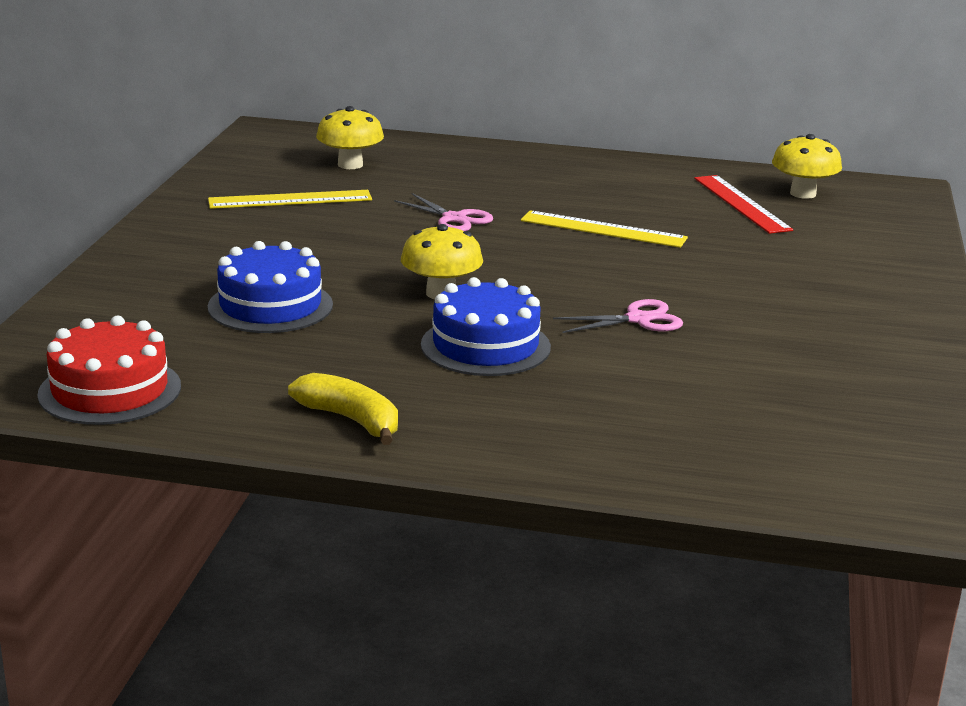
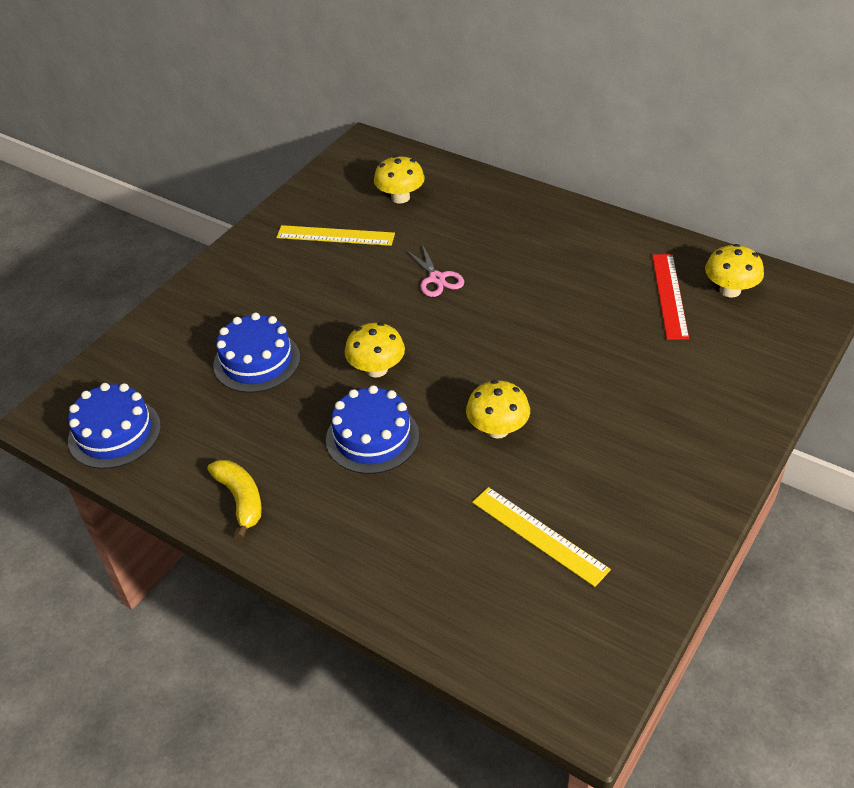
camera: 25 degrees right, 20 degrees up
(110, 390) = (114, 433): red cake -> blue cake
(603, 229) = (539, 311): yellow ruler -> yellow ruler (539, 535)
(638, 319) = (497, 429): pink scissors -> yellow mushroom

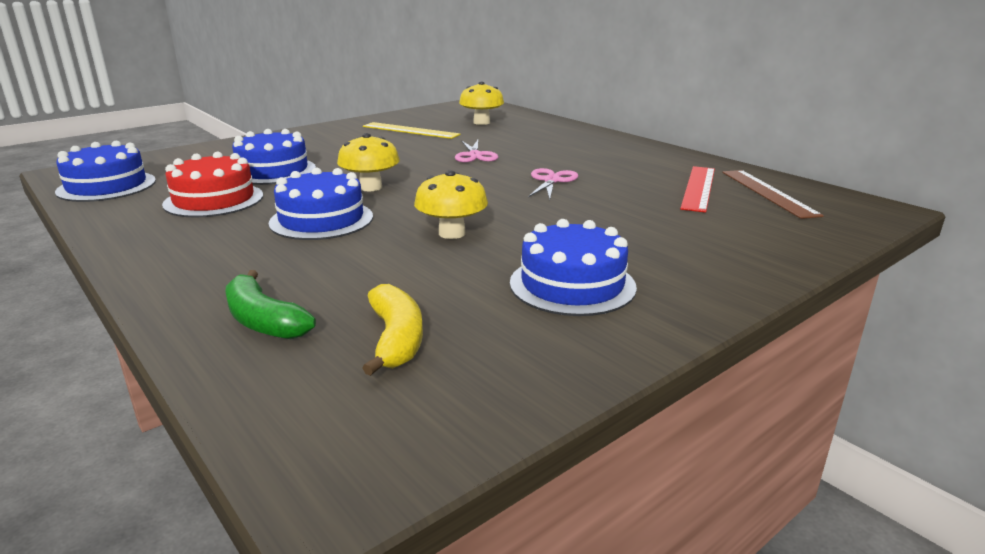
camera: 15 degrees right, 20 degrees down
(241, 499) = (152, 234): yellow banana -> yellow banana (396, 339)
(245, 430) = (214, 200): none -> red cake
(432, 584) = (263, 321): none -> green banana
(536, 314) = (551, 181): none -> pink scissors
(539, 535) = (428, 308): yellow ruler -> none
(627, 477) = (572, 284): none -> blue cake
(730, 290) = (768, 193): yellow mushroom -> brown ruler

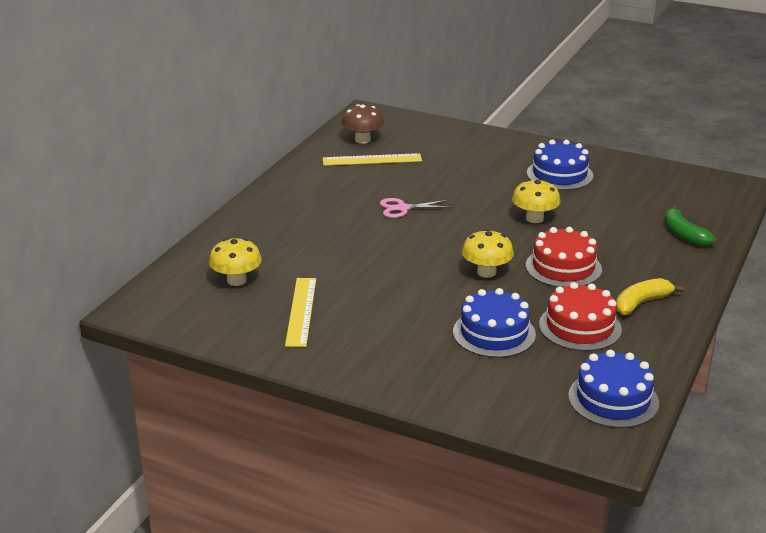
camera: 115 degrees left, 5 degrees up
(263, 321) = (684, 235): green banana -> green banana turned 135 degrees clockwise
(321, 220) = (563, 267): blue cake -> red cake
(396, 339) = (656, 200): yellow banana -> yellow banana (641, 303)
(475, 155) = (363, 253): pink scissors -> none
(698, 188) = (372, 160): red ruler -> yellow ruler
(768, 193) = (362, 140): brown ruler -> brown mushroom

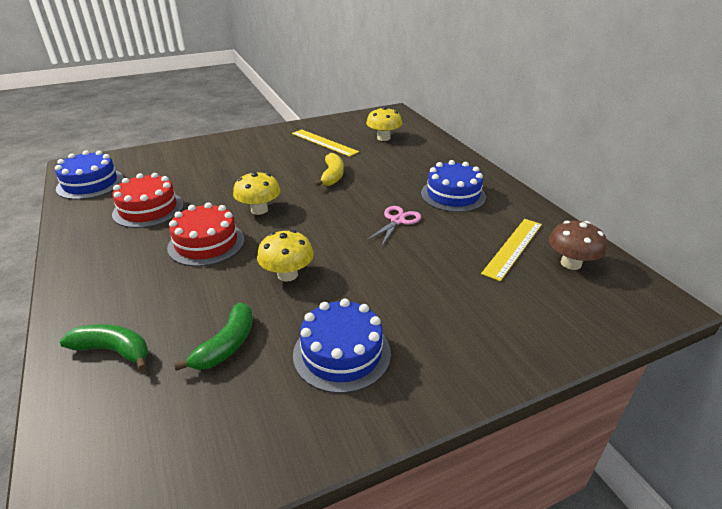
camera: 130 degrees right, 5 degrees up
(494, 333) = (203, 180): blue cake -> blue cake (453, 195)
(616, 206) = (226, 345): none -> green banana
(641, 303) = (112, 248): yellow banana -> yellow banana (332, 176)

